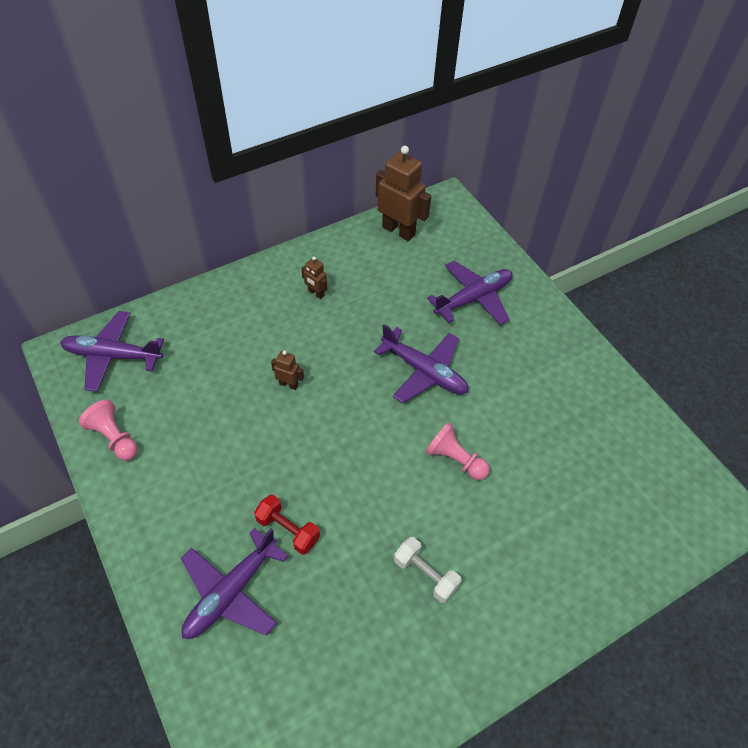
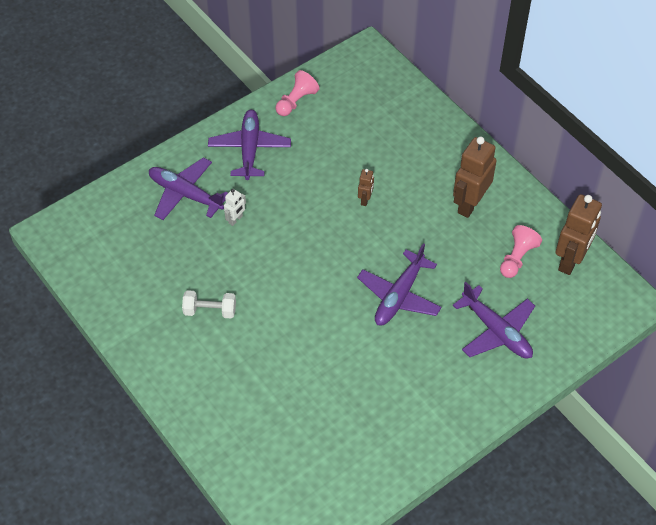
camera: 85 degrees right, 0 degrees up
(112, 356) = (369, 81): purple plane -> purple plane (249, 149)
(288, 530) = (235, 219): red dumbbell -> white robot
(316, 293) = (470, 204): brown robot -> brown robot, size x2.11
(425, 574) = (210, 311): white dumbbell -> white dumbbell turned 60 degrees clockwise
(455, 459) = (313, 325): pink pawn -> pink pawn (517, 258)

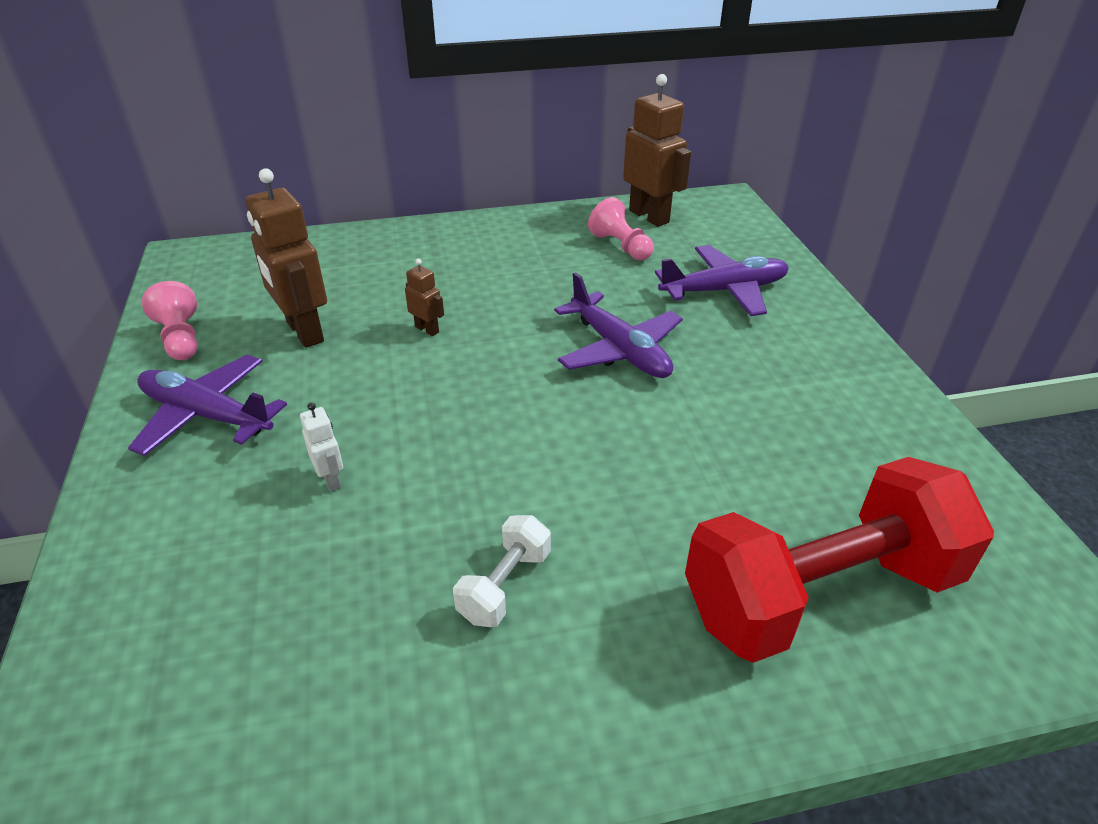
camera: 65 degrees left, 15 degrees down
(185, 194) = (205, 533): purple plane -> none
(262, 429) = (820, 594): none -> red dumbbell
(470, 204) = (512, 253): brown robot -> brown robot (304, 332)

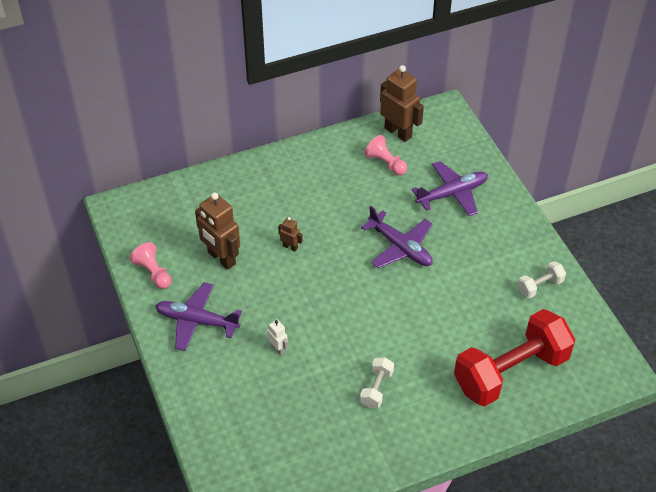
camera: 10 degrees left, 10 degrees up
(884, 437) = (540, 286): none -> white dumbbell

